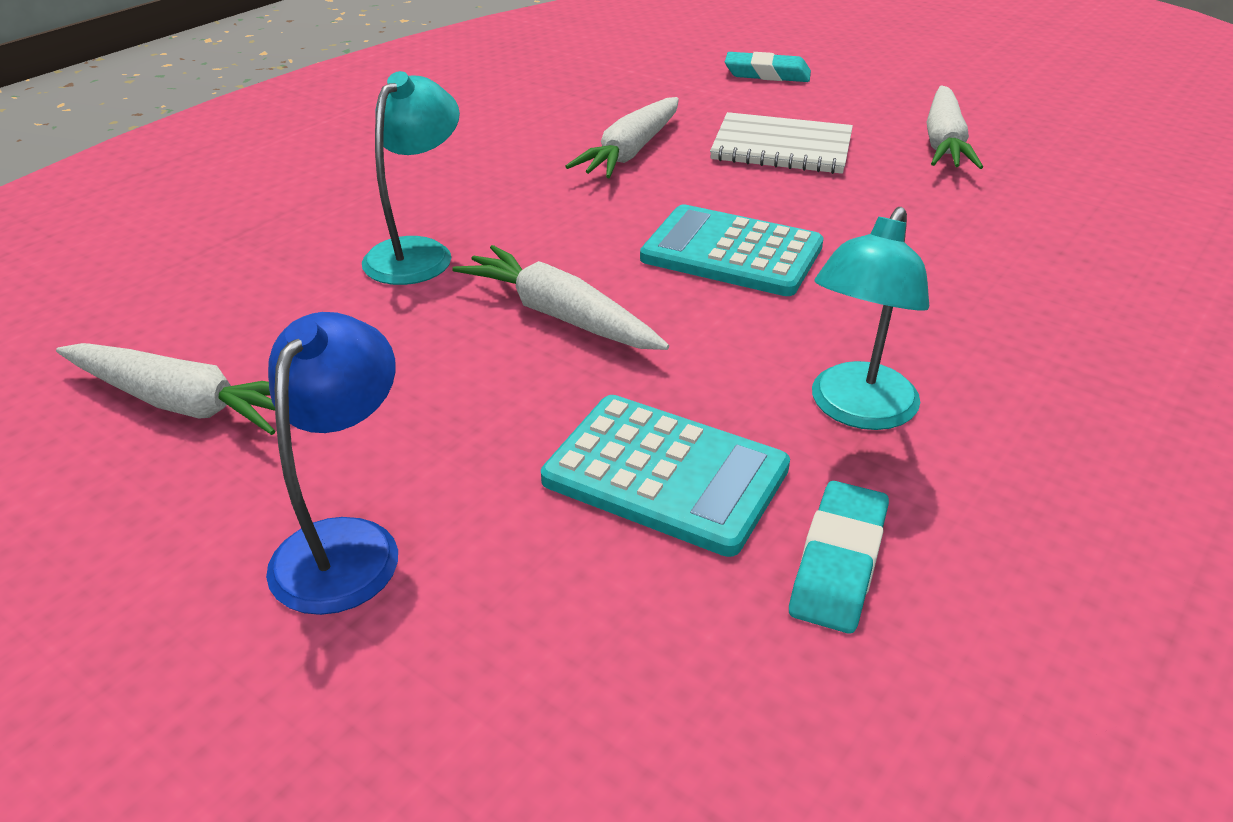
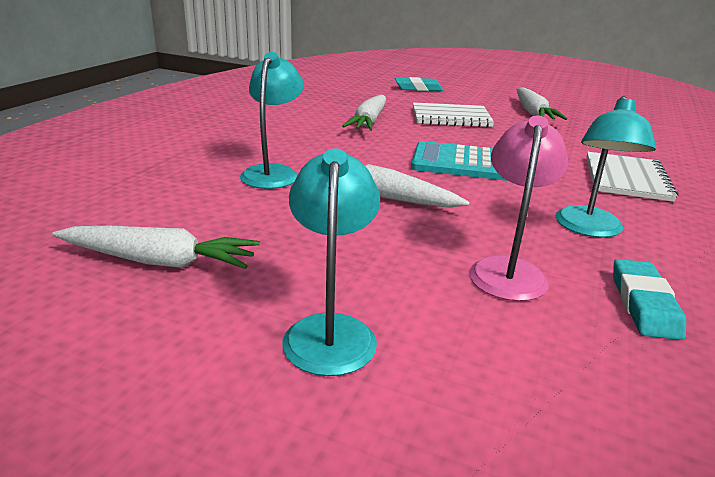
camera: 15 degrees left, 10 degrees down
(347, 544) = (330, 330): blue lamp -> turquoise lamp
(665, 475) = (508, 270): turquoise calculator -> pink lamp
(1008, 309) = (626, 179): none -> white notebook

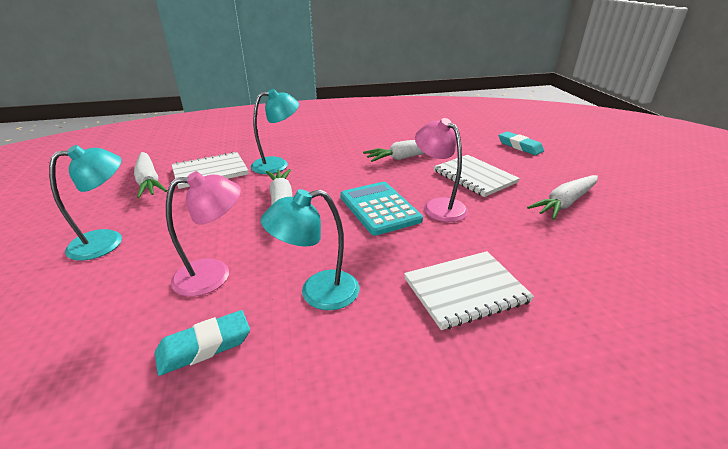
camera: 55 degrees right, 5 degrees up
(215, 212) = (210, 172): none -> white notebook
(486, 144) = (438, 206): none -> pink lamp

